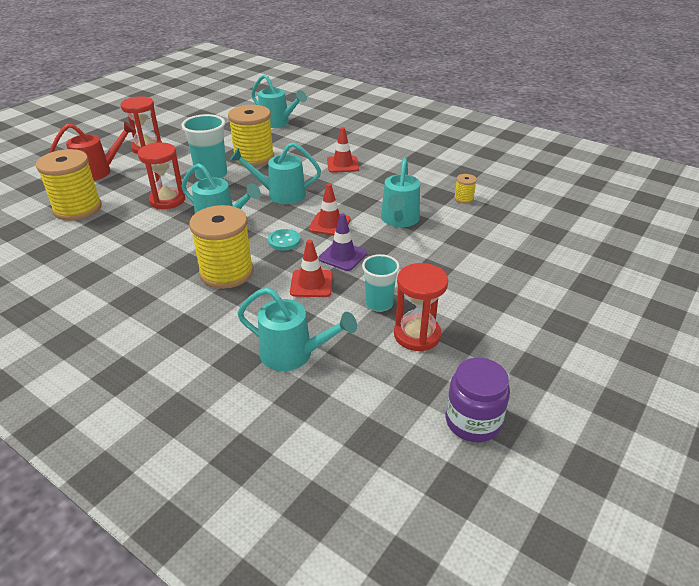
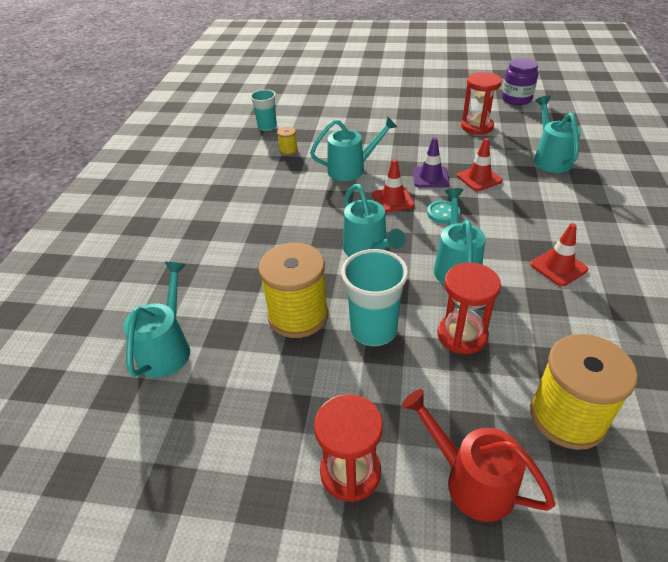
camera: 115 degrees left, 5 degrees up
(226, 272) = (518, 223): yellow spool -> none
(342, 164) = (268, 235): red traffic cone -> red traffic cone (558, 267)
(379, 304) = (465, 146): turquoise cup -> turquoise cup (267, 127)

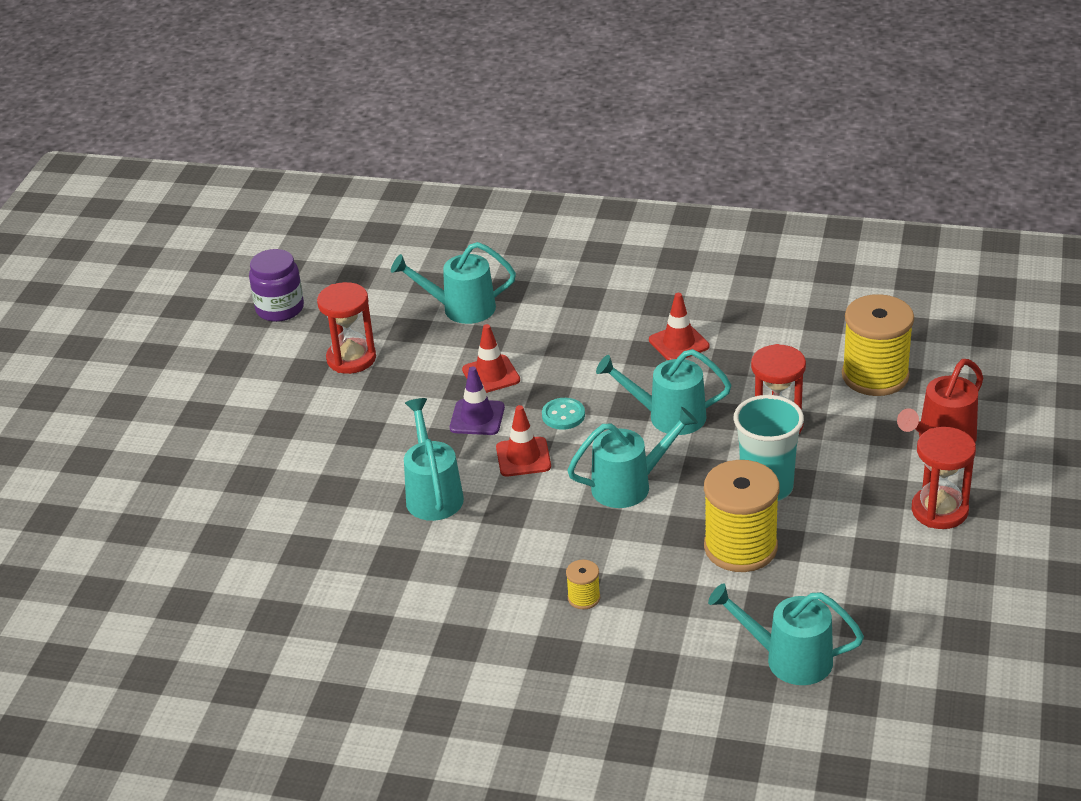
camera: 85 degrees left, 5 degrees down
(267, 127) = (259, 595): turquoise cup -> none
(288, 150) = (353, 565): yellow spool -> yellow spool (584, 598)

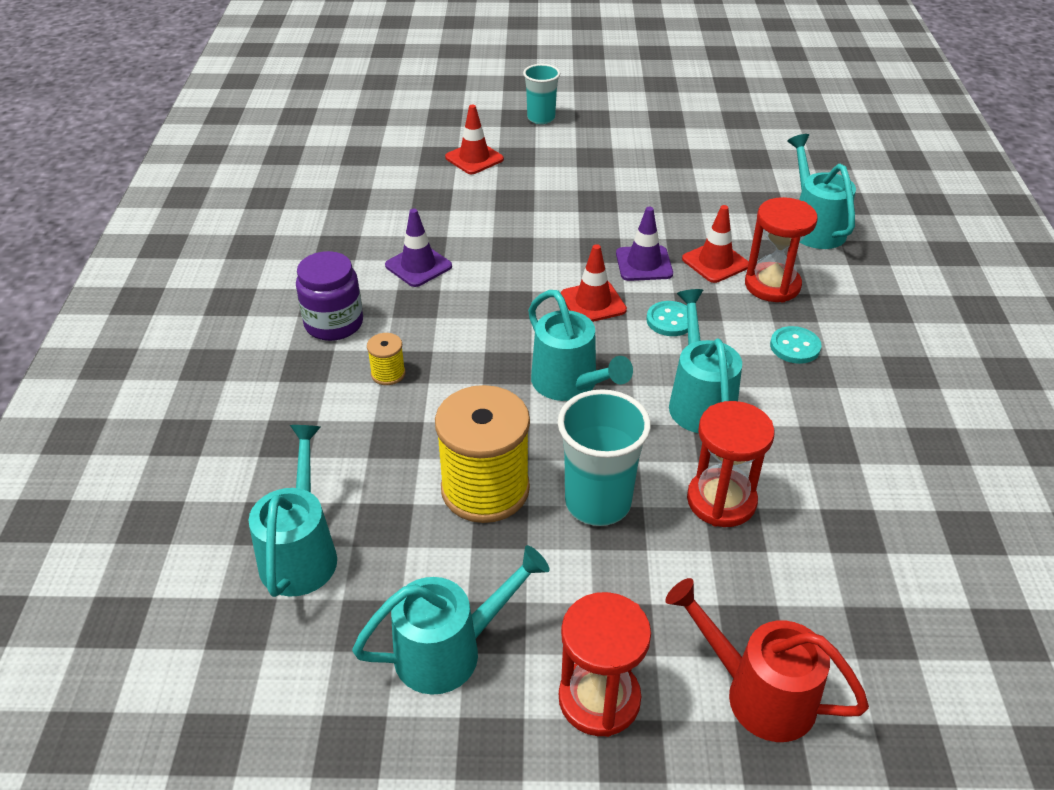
camera: 75 degrees right, 5 degrees up
(179, 452) = (541, 118): none -> turquoise cup
(280, 309) = (754, 128): purple jar -> purple jar (334, 323)
(351, 359) = (701, 177): red hourglass -> red hourglass (772, 285)
(424, 568) = (418, 266): none -> purple traffic cone
(433, 493) = (523, 254): turquoise watering can -> turquoise watering can (451, 650)
(618, 354) = (795, 347): none -> turquoise button
(679, 343) = (841, 393): red traffic cone -> red traffic cone (474, 158)
(875, 376) = (871, 600): yellow spool -> none

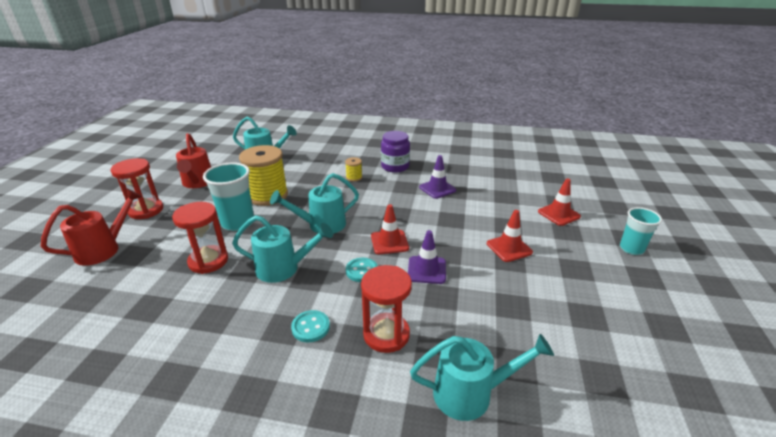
camera: 100 degrees right, 10 degrees down
(451, 650) = (198, 183): turquoise watering can -> red watering can
(715, 262) = (423, 307): red traffic cone -> red traffic cone (509, 248)

